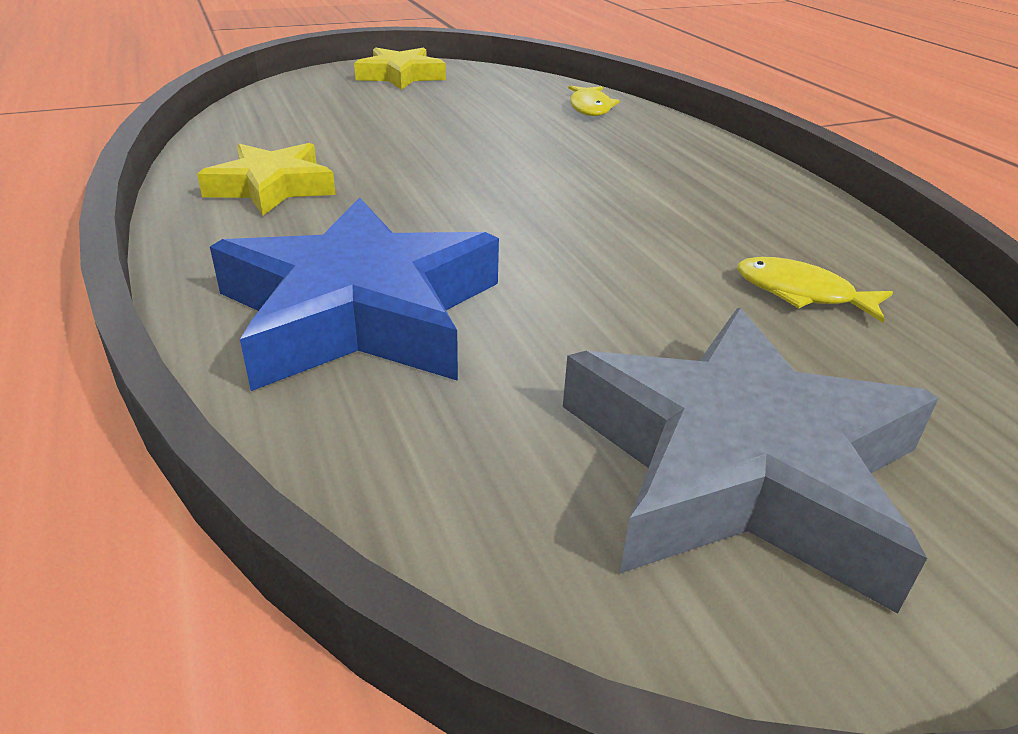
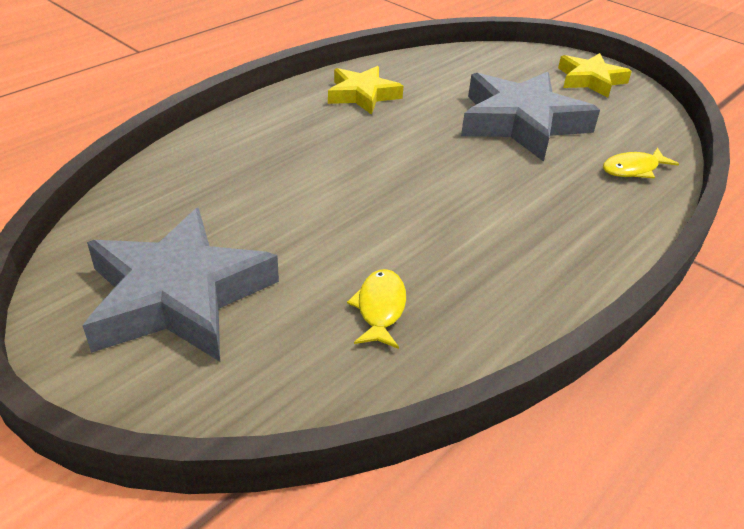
camera: 65 degrees right, 5 degrees up
(360, 312) = (251, 158): blue star -> none
(454, 125) = (521, 123): none -> grey star

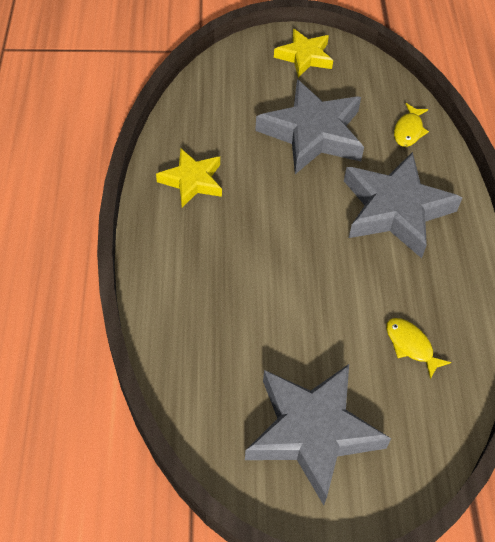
camera: 45 degrees left, 15 degrees up
(528, 209) = (395, 210): none -> grey star

